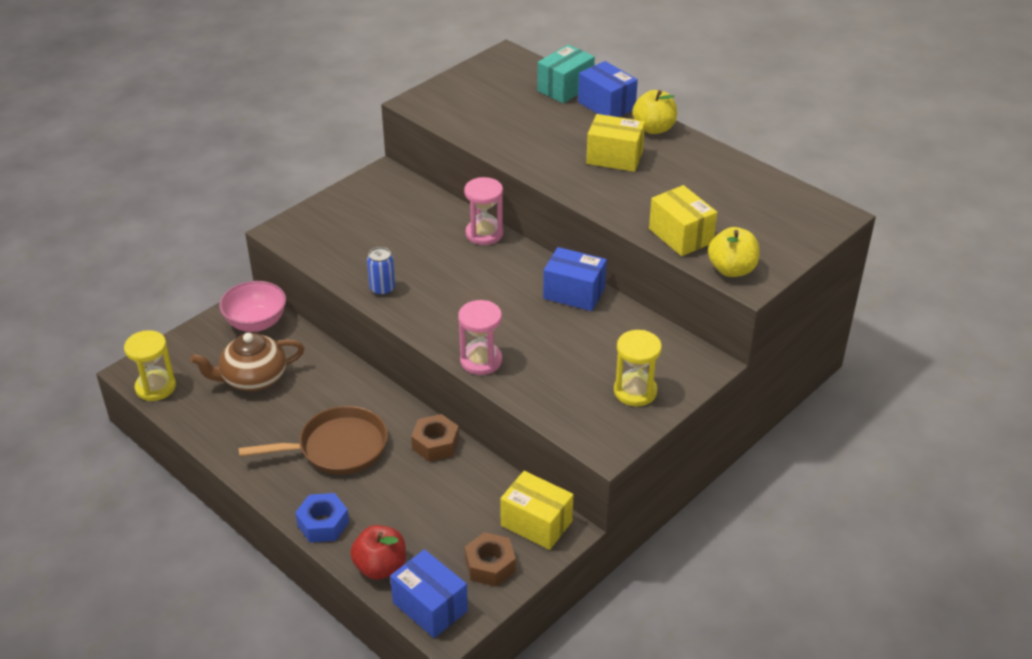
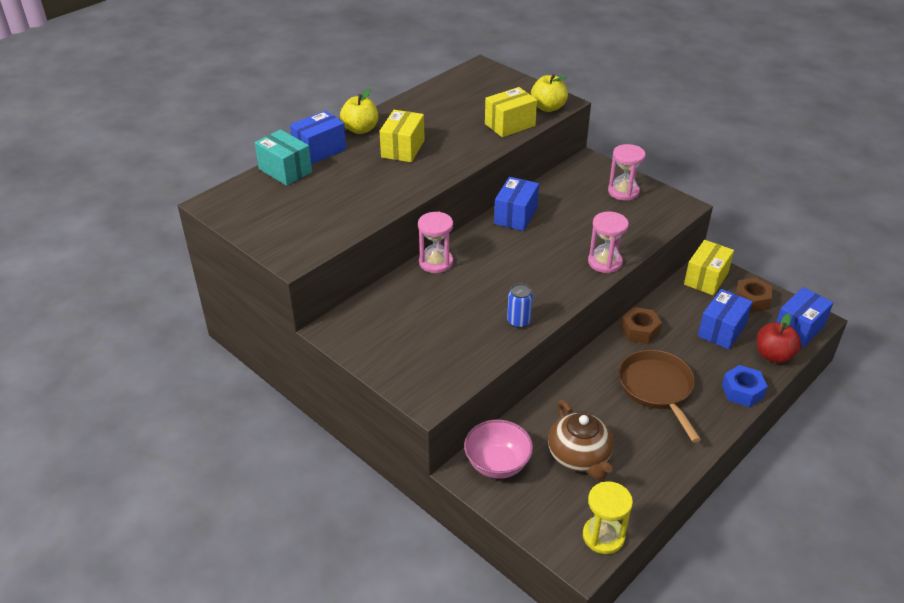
camera: 90 degrees left, 0 degrees up
(431, 522) = (721, 330): none -> blue box
(635, 391) = (623, 192): yellow hourglass -> pink hourglass

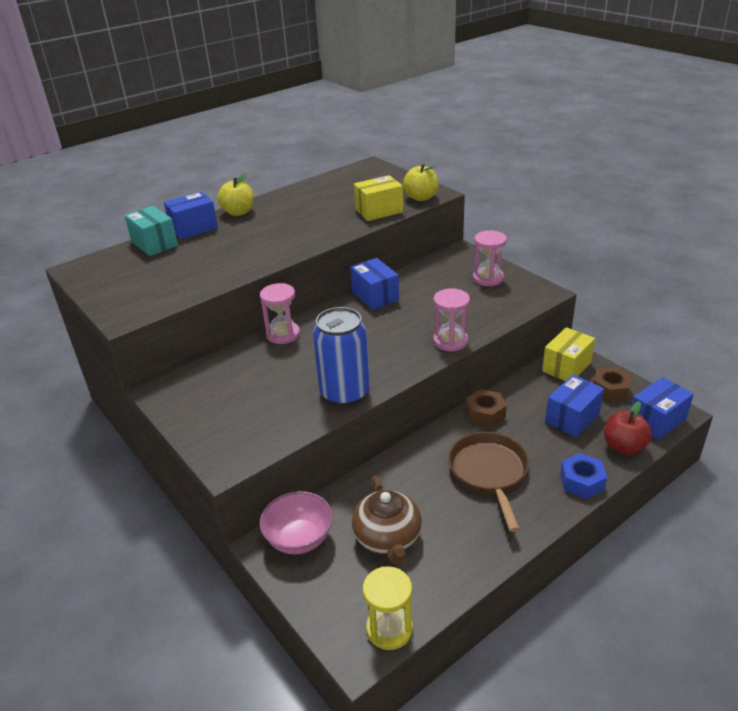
camera: 10 degrees right, 5 degrees down
(403, 149) = (270, 228): yellow box -> none
(515, 216) = (375, 296): blue box -> blue box turned 60 degrees counterclockwise
(518, 321) = (345, 393): blue can -> blue can, size x2.06

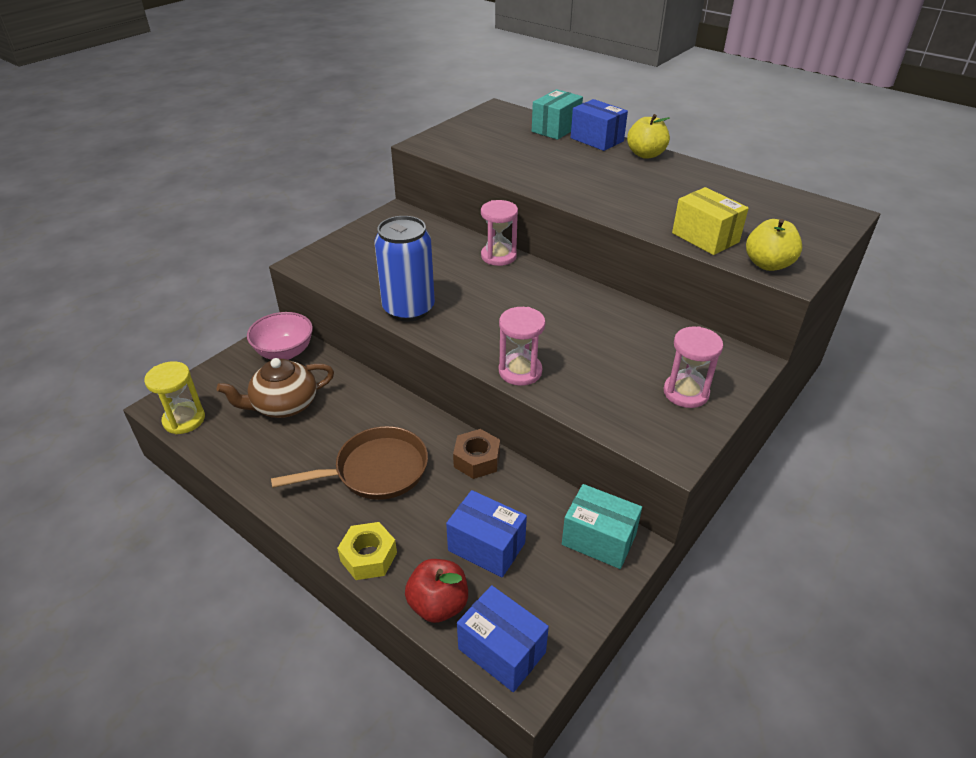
camera: 75 degrees right, 5 degrees up
(375, 296) = (596, 303): blue box -> none
(566, 367) = (599, 539): yellow box -> turquoise box
(582, 481) = (368, 557): blue nut -> yellow nut
(610, 390) = (559, 593): brown nut -> none

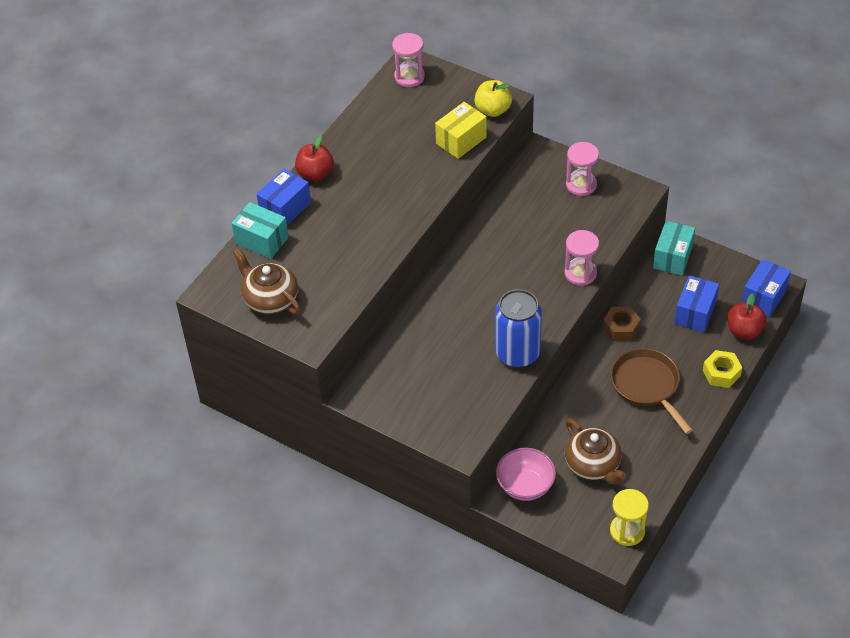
camera: 95 degrees left, 10 degrees up
(482, 130) = (270, 299): none -> brown teapot
(498, 256) = (424, 304): pink hourglass -> pink hourglass (409, 77)
(645, 154) = (315, 174): yellow apple -> red apple

